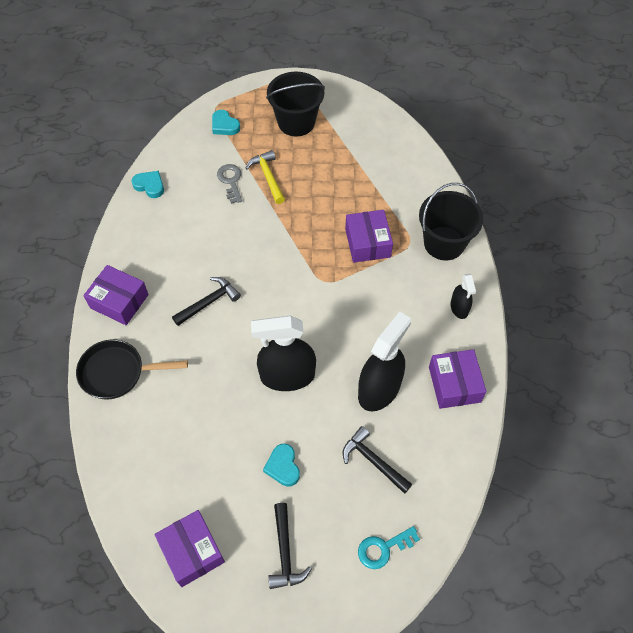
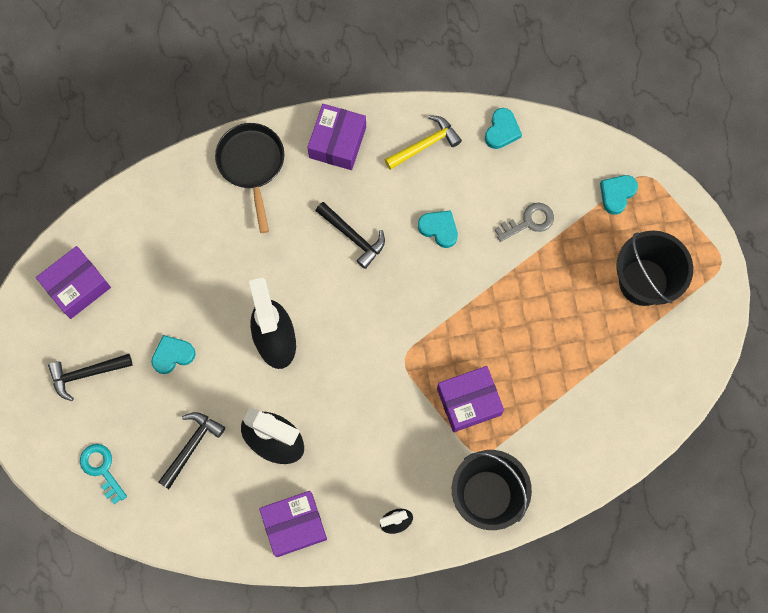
camera: 80 degrees right, 15 degrees up
(219, 240) = (439, 229): none -> turquoise heart
(268, 177) = (545, 264): yellow hammer -> yellow hammer (425, 145)

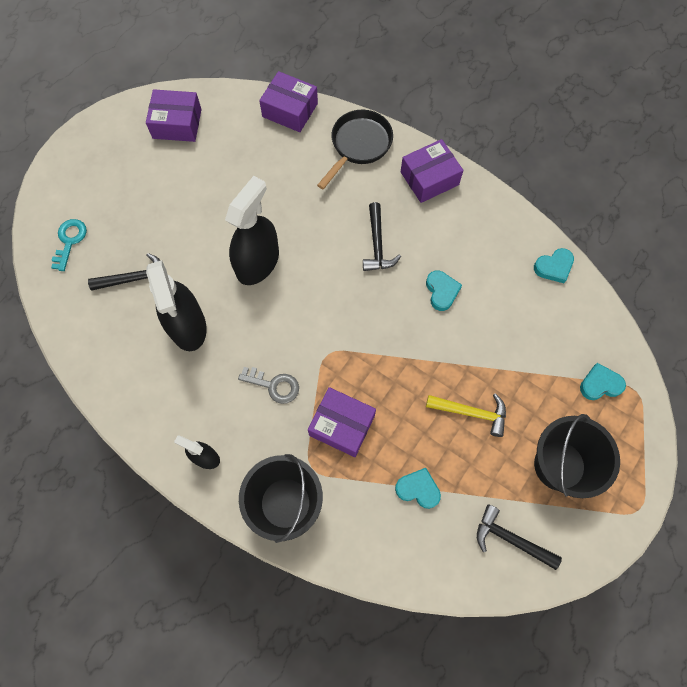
camera: 45 degrees right, 5 degrees down
(86, 374) = (125, 178): black hammer -> black hammer (510, 539)
(172, 355) = (186, 213): turquoise heart -> turquoise heart (418, 489)
(294, 525) = (140, 391): purple box -> purple box (290, 110)
(425, 145) = (488, 230): yellow hammer -> yellow hammer (471, 412)
(529, 222) = (512, 344): grey key -> grey key (274, 385)

